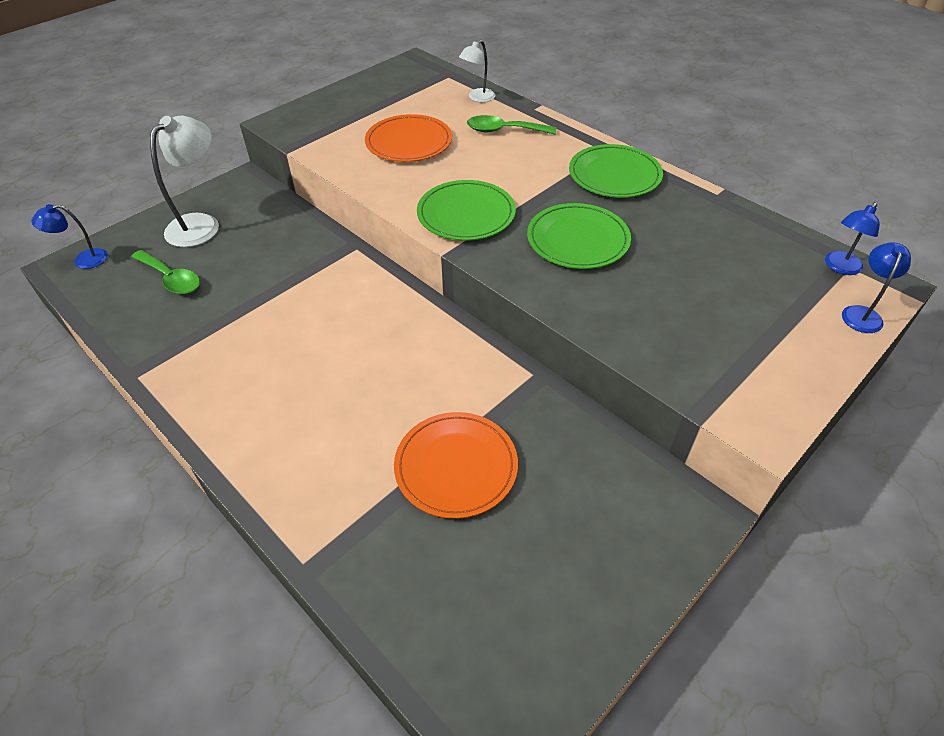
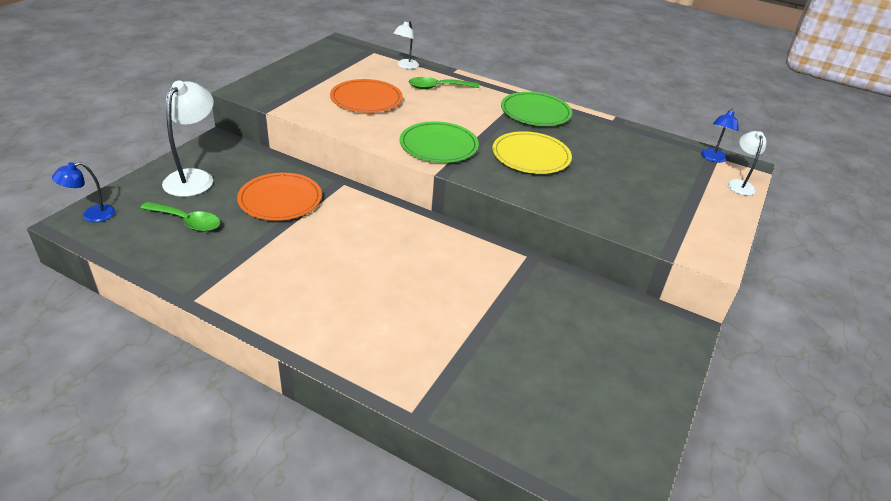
camera: 20 degrees left, 10 degrees down
(456, 466) = (499, 325): orange plate -> orange plate (280, 199)
(578, 240) = (531, 156): green plate -> yellow plate
(862, 313) = (739, 184): blue lamp -> white lamp

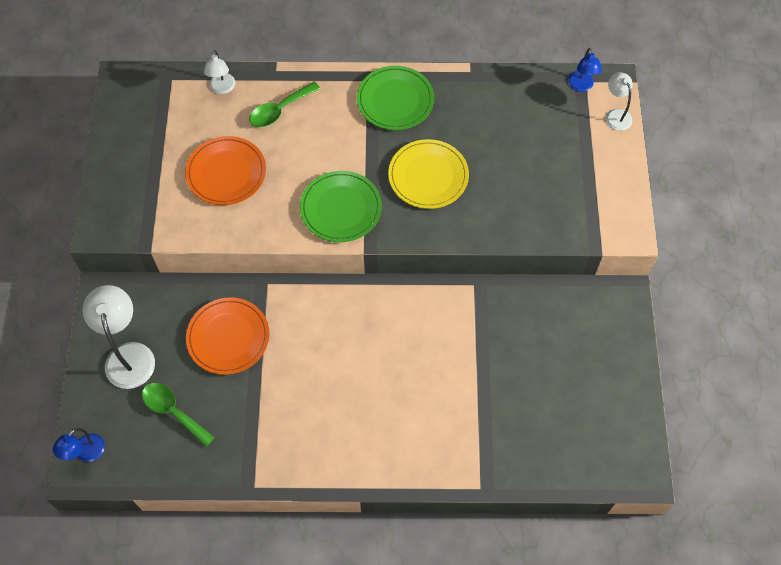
camera: 25 degrees left, 25 degrees up
(187, 222) = (173, 411): green spoon -> green spoon turned 135 degrees counterclockwise

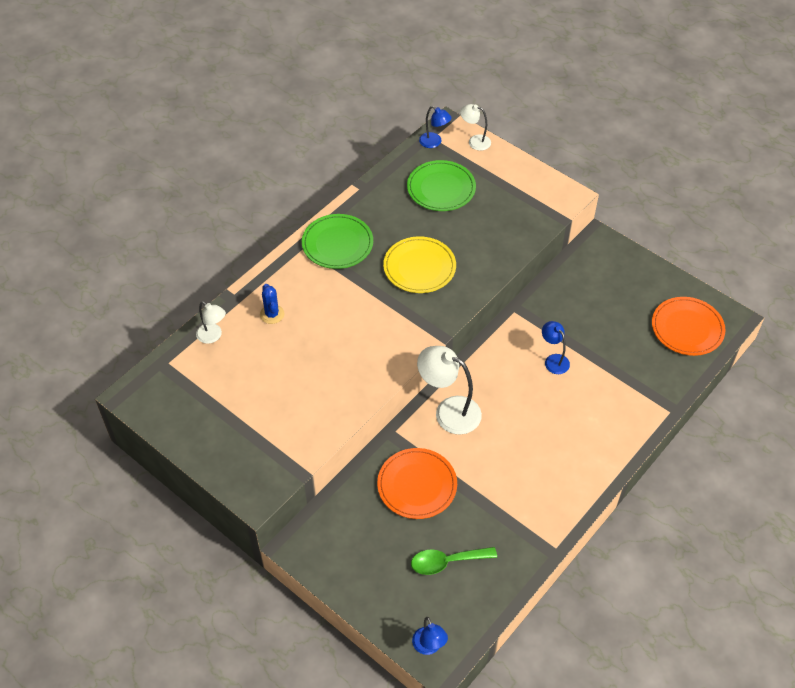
camera: 50 degrees left, 10 degrees down
(128, 355) = (369, 562): white lamp -> white lamp (449, 411)
(226, 173) = (292, 381): orange plate -> orange plate (687, 328)
(279, 110) = (272, 314): green spoon -> blue cactus
(341, 208) = (395, 333): green plate -> green plate (441, 188)
(449, 352) = (553, 360): none -> blue lamp

